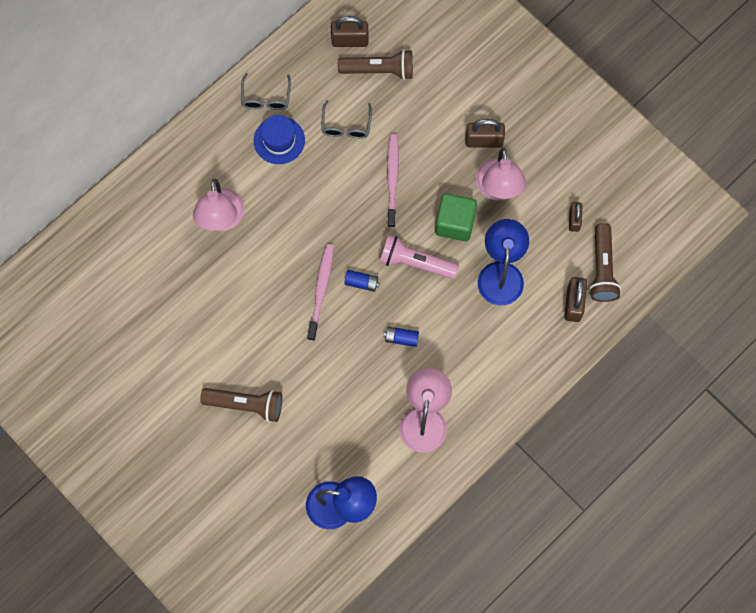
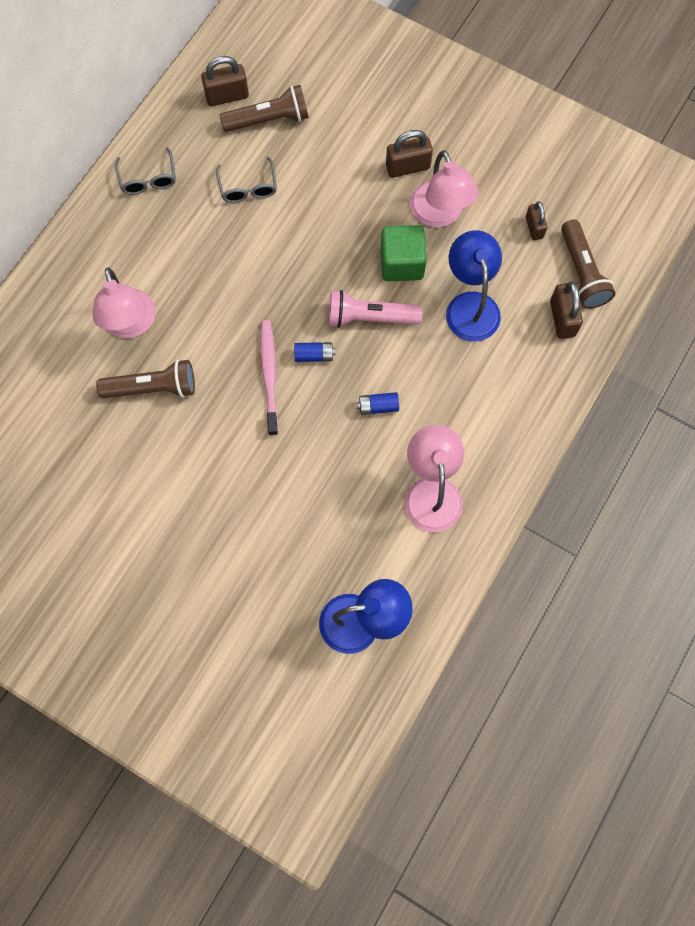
camera: 15 degrees left, 0 degrees up
(246, 405) = (216, 530): brown flashlight -> brown flashlight (153, 388)
(279, 140) = (175, 221): blue hat -> none
(392, 179) = (317, 232): pink toothbrush -> none

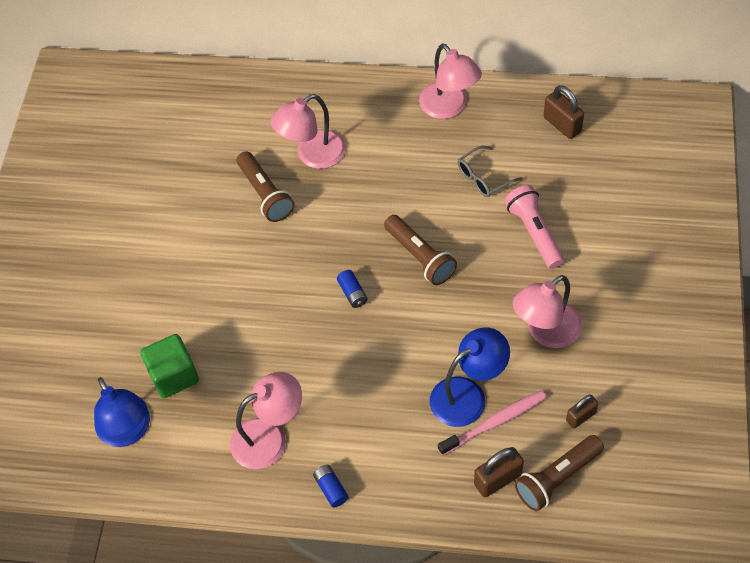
camera: 70 degrees right, 15 degrees down
(148, 179) = (449, 108): grey glasses -> pink lamp
(269, 120) = (558, 163): brown flashlight -> brown flashlight (420, 257)
(269, 375) = (317, 269): pink toothbrush -> pink toothbrush (495, 422)
(369, 318) = (411, 320): pink flashlight -> pink flashlight (534, 233)
(378, 406) = (329, 362): blue battery -> blue battery (331, 489)
(402, 263) = (478, 322): green cube -> green cube (173, 375)
(407, 167) = (579, 286): brown padlock -> none

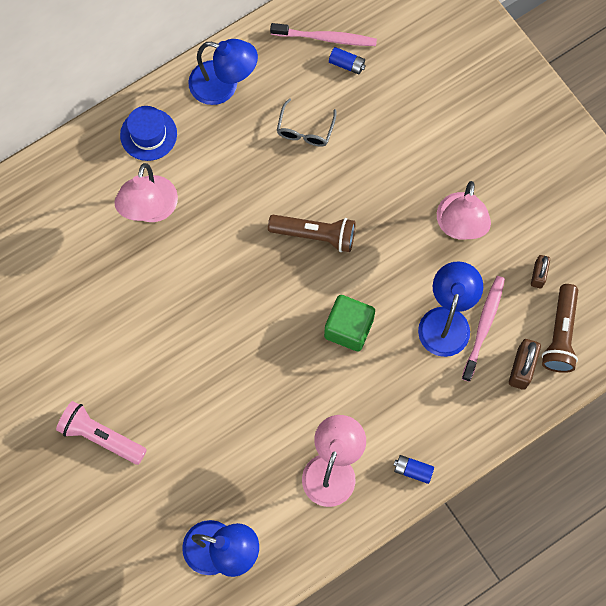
camera: 45 degrees left, 15 degrees up
(173, 375) = (213, 480): green cube -> green cube (348, 328)
(265, 194) = (143, 273): brown flashlight -> none
(352, 293) = (290, 305): blue battery -> blue battery (347, 64)
(361, 105) = (148, 134): none -> blue hat
(449, 108) = (223, 86): pink lamp -> blue lamp
(534, 233) = (383, 150): pink flashlight -> pink flashlight (101, 436)
(562, 125) = (326, 38): brown padlock -> pink toothbrush

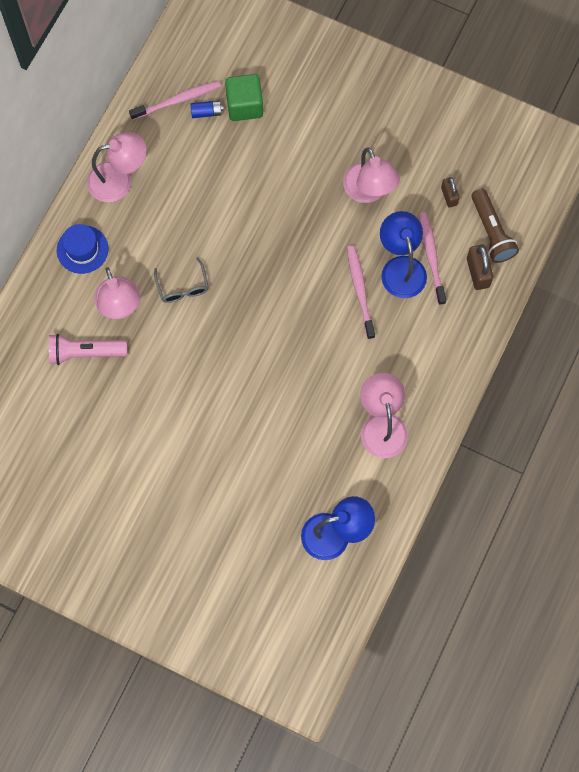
camera: 30 degrees left, 0 degrees up
(101, 436) = (189, 501): pink flashlight -> pink flashlight (85, 353)
(223, 86) = (119, 180): blue lamp -> pink lamp
(305, 130) = (205, 181): grey glasses -> grey glasses (183, 287)
(315, 235) = (262, 257): brown flashlight -> none
(348, 328) = (330, 314): green cube -> green cube (244, 105)
(392, 321) = (360, 290): none -> pink toothbrush
(413, 470) = (442, 393): blue battery -> none

